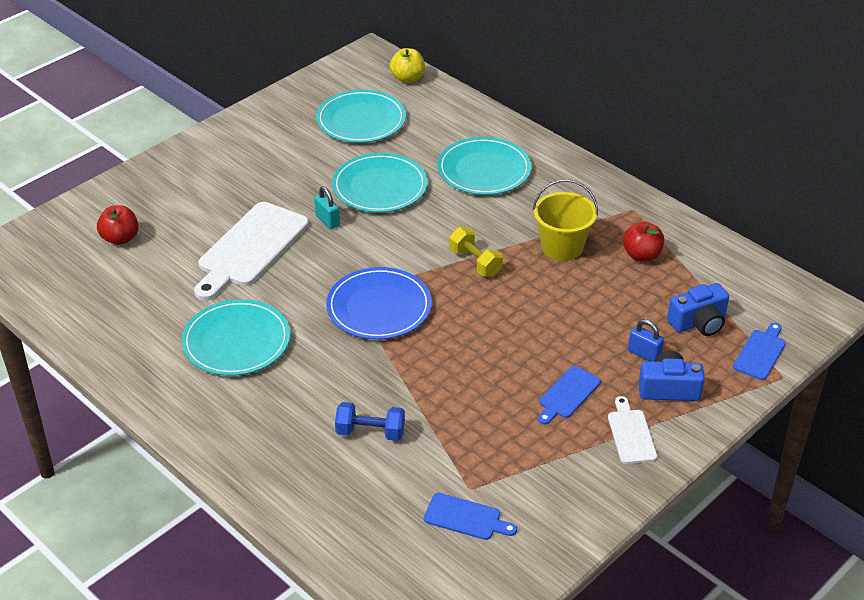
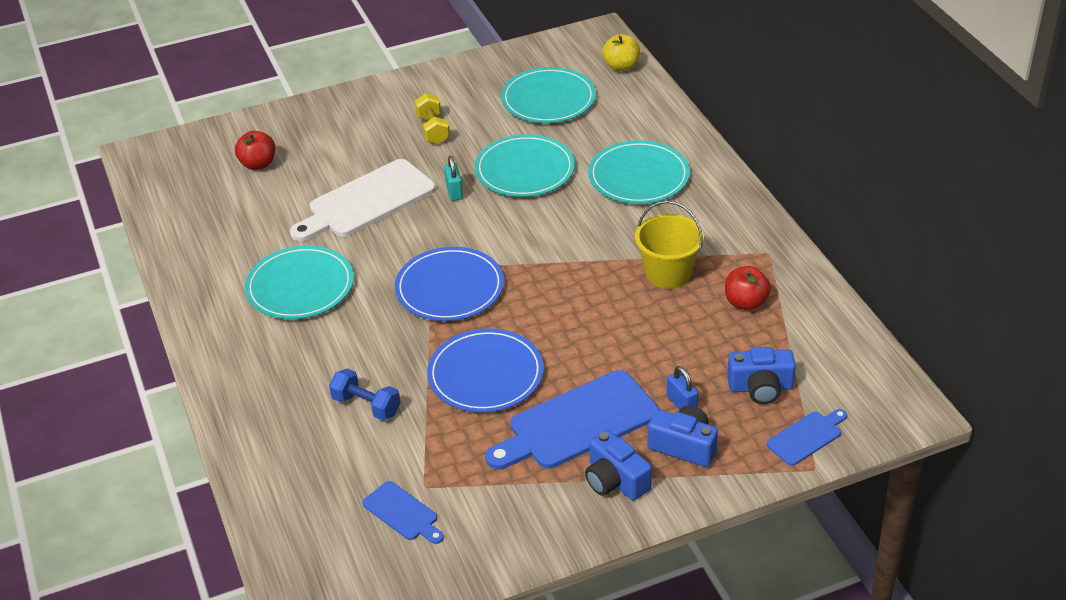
camera: 25 degrees right, 0 degrees up
(461, 374) = (485, 374): none -> blue plate
(475, 262) = (570, 268): yellow dumbbell -> yellow dumbbell (433, 129)
(567, 394) = (577, 423): blue cutting board -> blue cutting board, size x1.98
(631, 434) = (615, 480): white cutting board -> blue camera

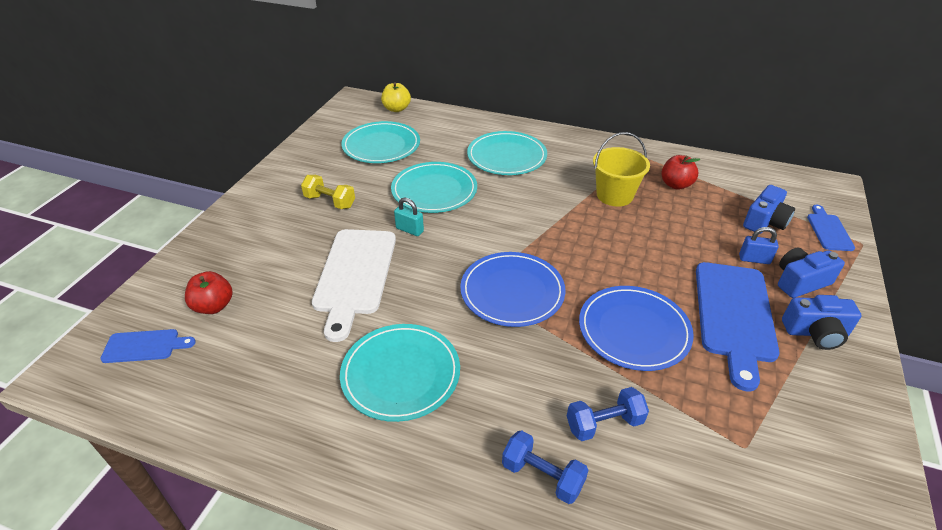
camera: 50 degrees left, 0 degrees up
(288, 400) = (542, 476): none -> blue dumbbell
(403, 513) = (772, 485): blue cutting board -> blue cutting board (145, 346)

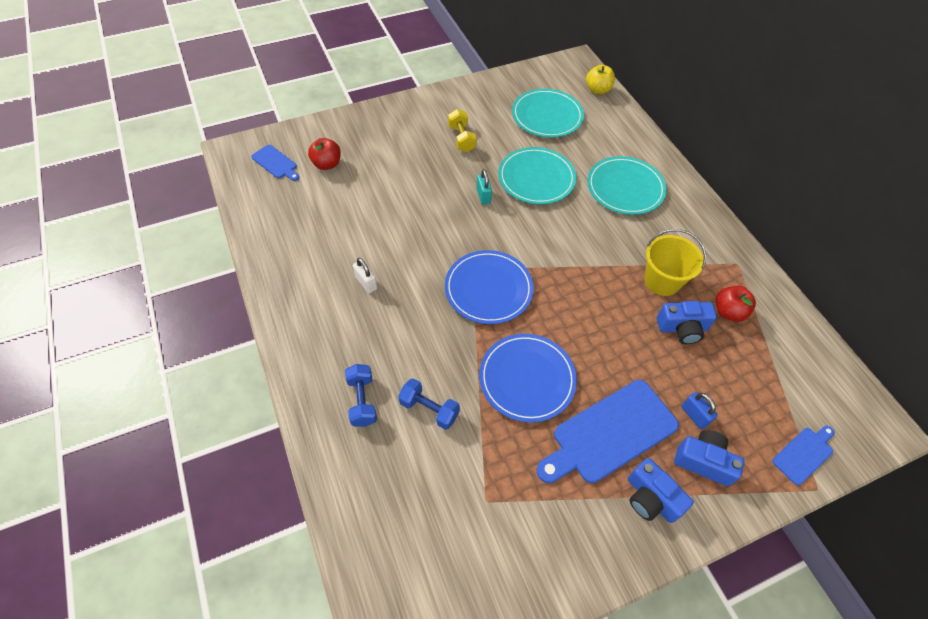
camera: 45 degrees right, 15 degrees up
(355, 275) = (415, 202): white cutting board -> none
(401, 374) = (366, 283): turquoise plate -> white padlock
(765, 221) = (756, 400): blue camera -> blue camera (682, 328)

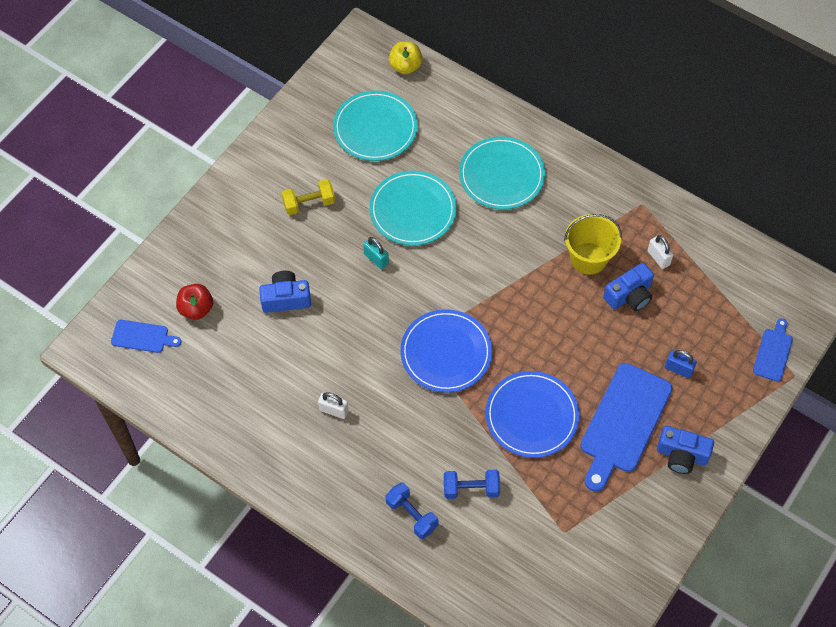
camera: 30 degrees left, 5 degrees up
(461, 138) = (309, 203): yellow dumbbell -> yellow dumbbell turned 60 degrees counterclockwise
(703, 461) = (704, 403): blue camera -> blue camera (286, 298)
(728, 312) = (658, 258): red apple -> white padlock

